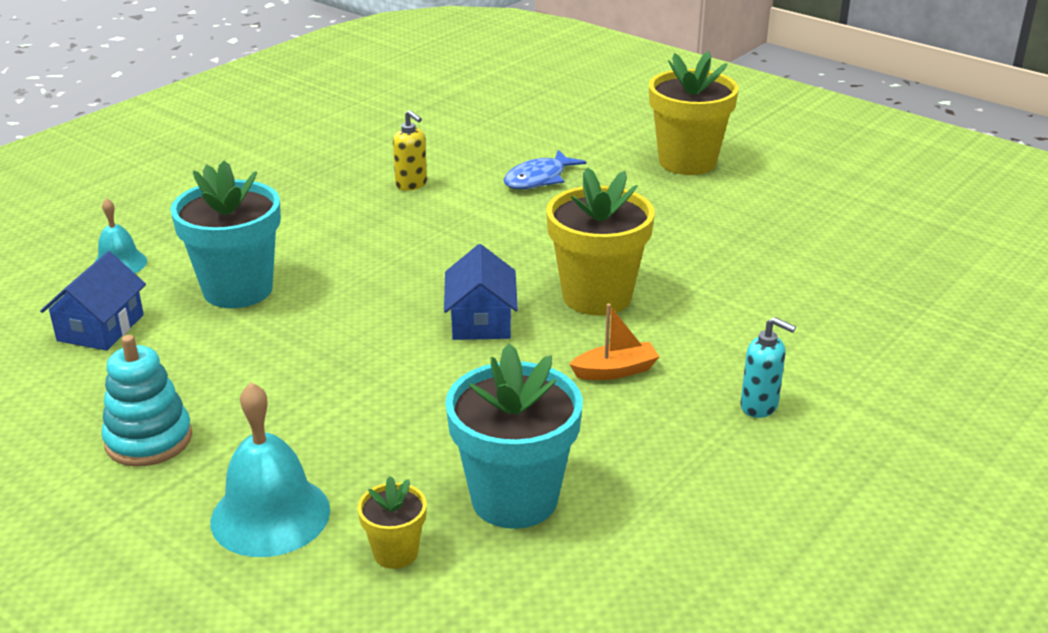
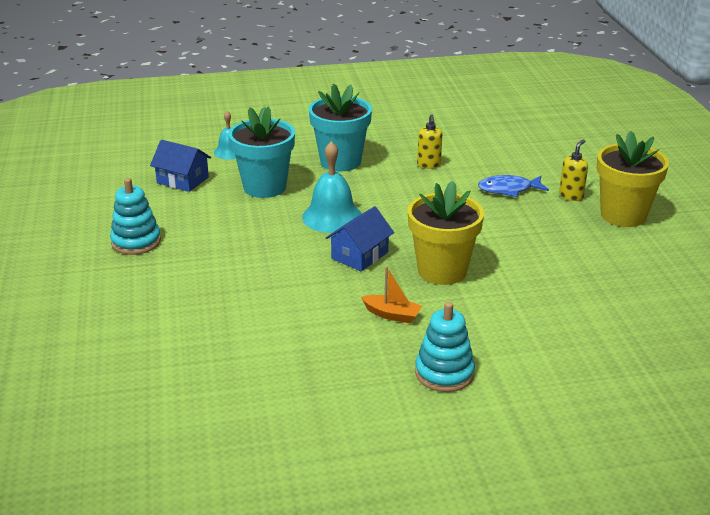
camera: 40 degrees right, 0 degrees up
(100, 328) = (182, 180): blue house -> blue house turned 60 degrees clockwise
(270, 515) = (139, 300): turquoise bell -> turquoise bell (332, 216)
(395, 552) = (165, 345): yellow flower pot -> none
(514, 499) = (249, 350): turquoise flower pot -> turquoise flower pot (340, 161)
(611, 161) = (571, 196): none -> yellow soap dispenser
(759, 406) = (444, 373): turquoise soap dispenser -> turquoise stacking toy

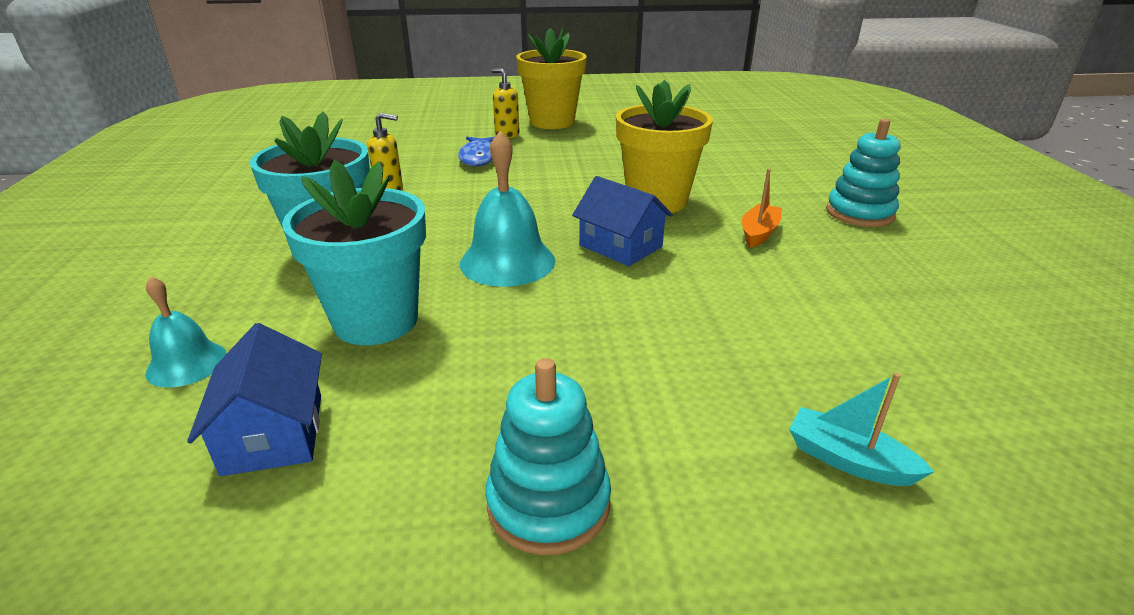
camera: 85 degrees left, 0 degrees up
(149, 317) = (848, 460): none -> turquoise boat
(182, 180) = (273, 433): blue house -> blue house turned 45 degrees counterclockwise

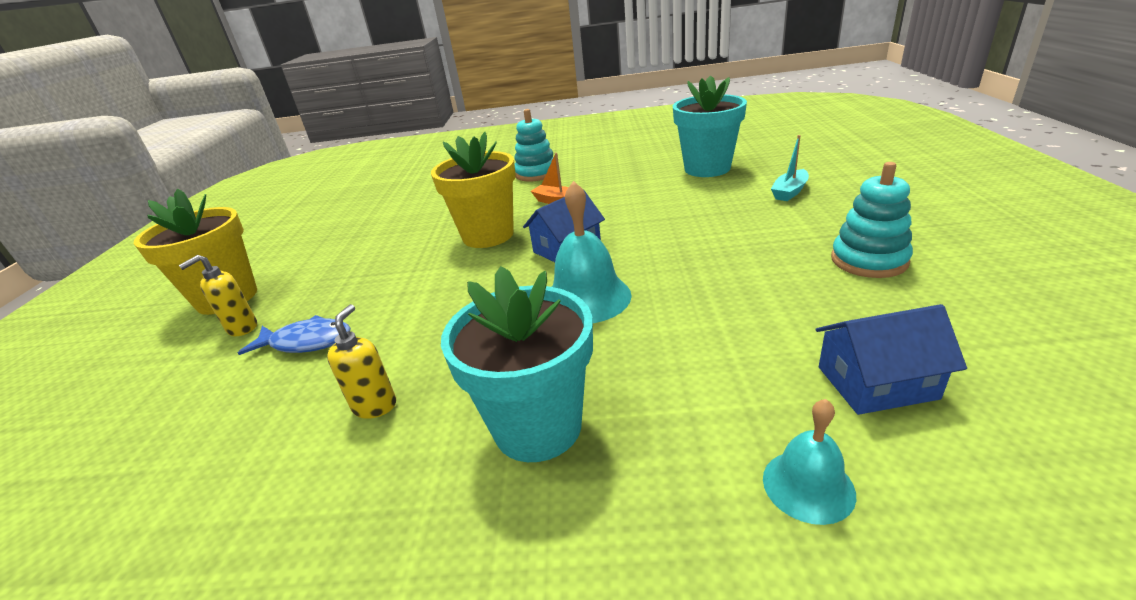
camera: 80 degrees left, 0 degrees up
(376, 321) = (696, 358): turquoise flower pot -> turquoise flower pot (707, 168)

